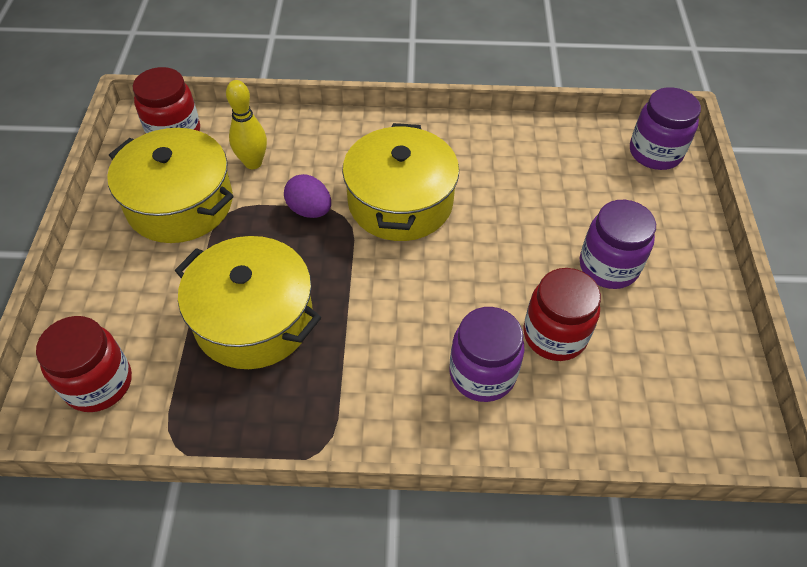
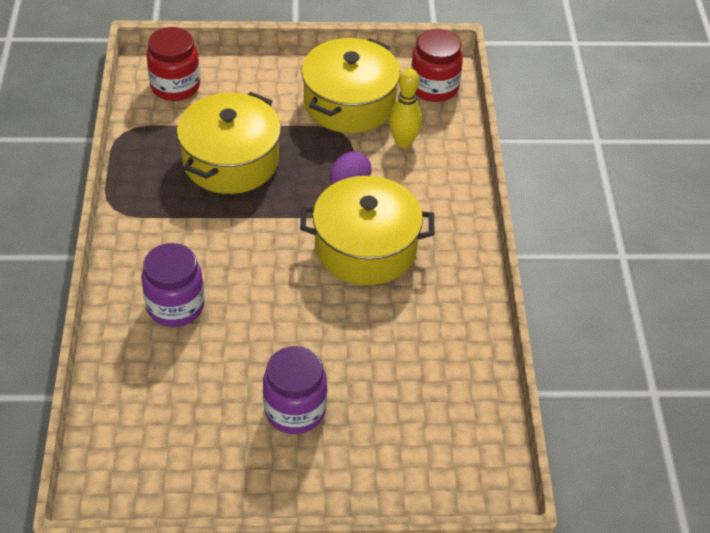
camera: 85 degrees right, 5 degrees down
(554, 335) = (214, 360): red jar -> none
(655, 153) = (465, 474): purple jar -> none

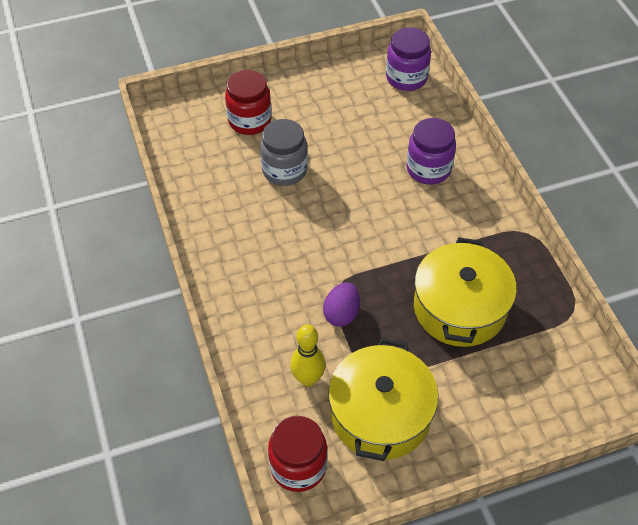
camera: 165 degrees right, 5 degrees up
(175, 86) = (563, 380): red jar -> red jar (250, 121)
(295, 410) = (309, 124): purple jar -> purple jar (406, 78)
(351, 352) = (284, 170): none -> grey jar
(365, 247) = (304, 256): yellow pot -> none

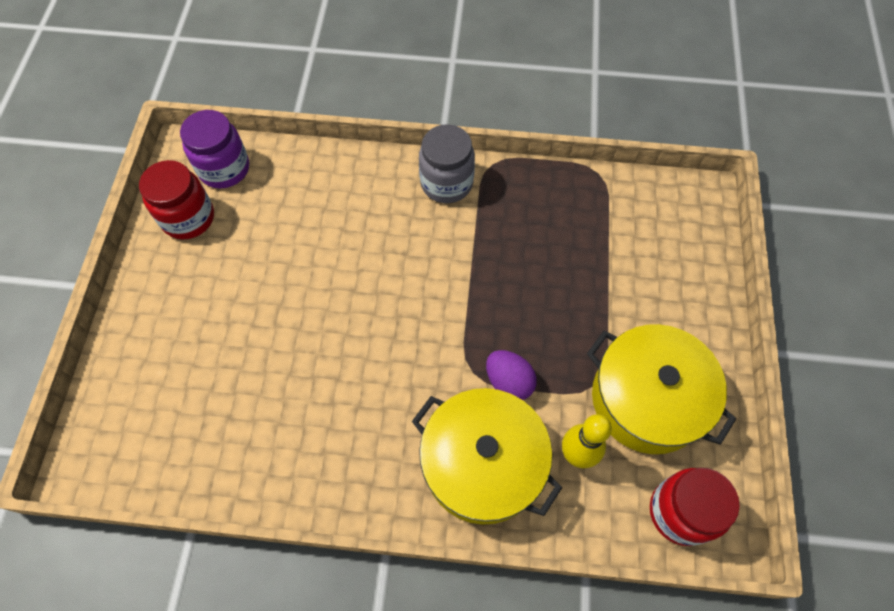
camera: 65 degrees left, 10 degrees up
(250, 121) = (175, 361): red jar -> red jar (188, 218)
(284, 170) = (277, 355): grey jar -> grey jar (446, 183)
(428, 169) = (364, 209): purple jar -> none
(459, 308) = (552, 265): yellow pot -> yellow pot (483, 464)

